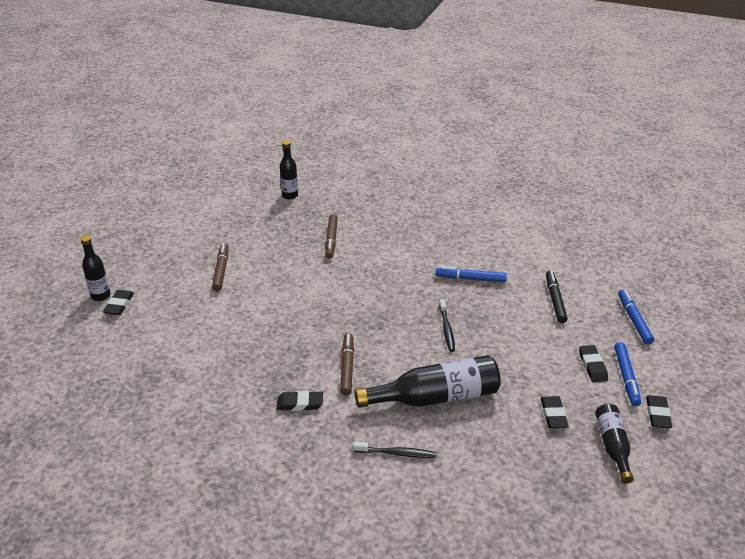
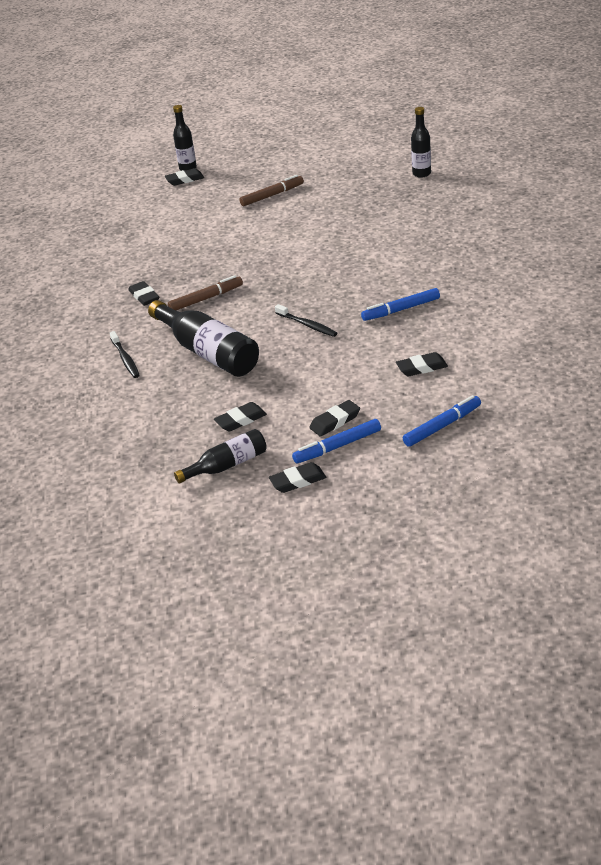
camera: 65 degrees right, 0 degrees up
(331, 240) = (376, 220): brown marker -> none
(446, 329) = (307, 325): black toothbrush -> black toothbrush turned 105 degrees counterclockwise
(470, 279) = (401, 310): blue marker -> blue marker turned 90 degrees counterclockwise
(555, 300) = (422, 368): black marker -> black eraser

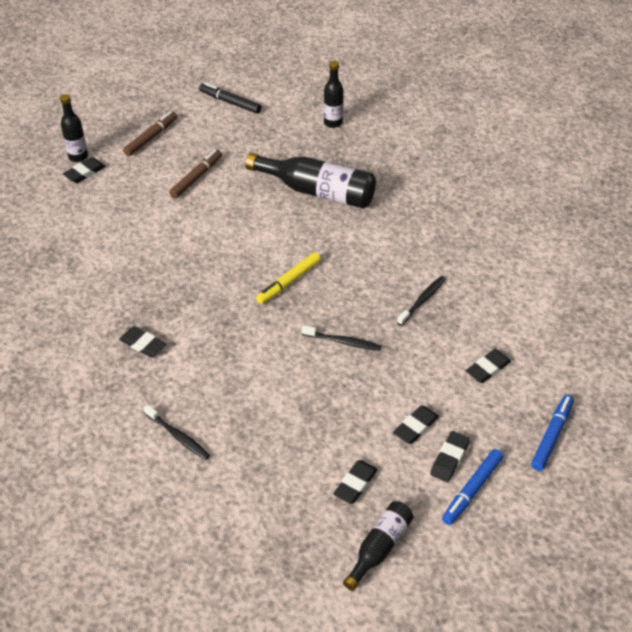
camera: 30 degrees left, 10 degrees up
(206, 299) = (214, 332): brown marker -> brown marker (151, 137)
(208, 352) = (263, 404): black bottle -> black bottle (317, 191)
(293, 277) = (289, 282): none -> yellow marker
(298, 481) = (462, 545): black eraser -> black eraser (416, 427)
(341, 148) = (230, 102): none -> black marker
(401, 310) = (422, 300): blue marker -> black toothbrush

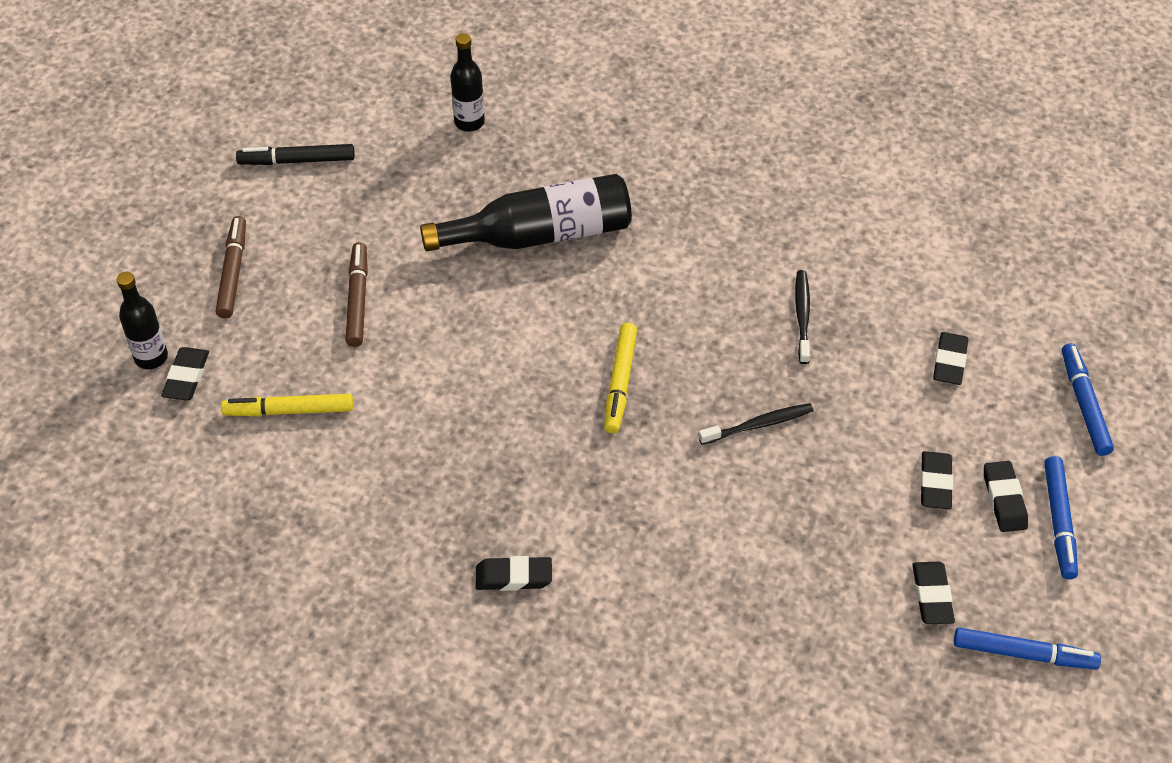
camera: 35 degrees left, 5 degrees up
(115, 211) = (289, 411): none -> yellow marker
(178, 436) = (675, 669): black toothbrush -> none
(379, 548) = (1024, 654): black bottle -> blue marker

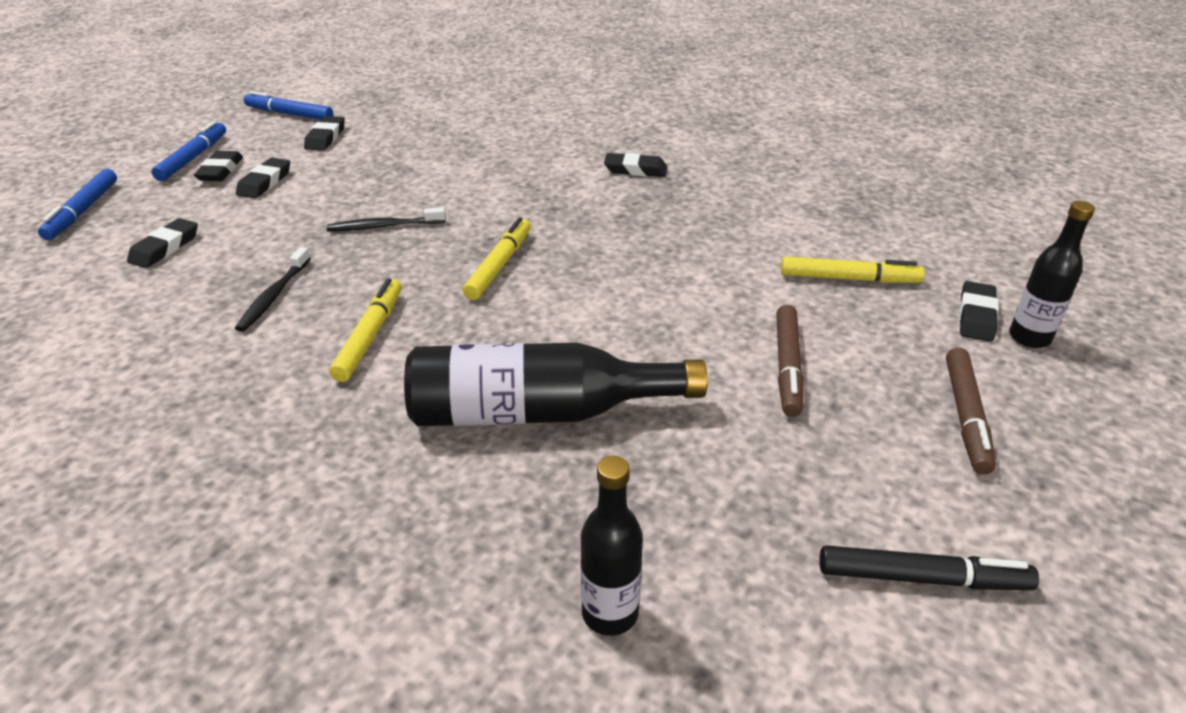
camera: 170 degrees left, 15 degrees down
(695, 284) = (370, 336): none -> yellow marker

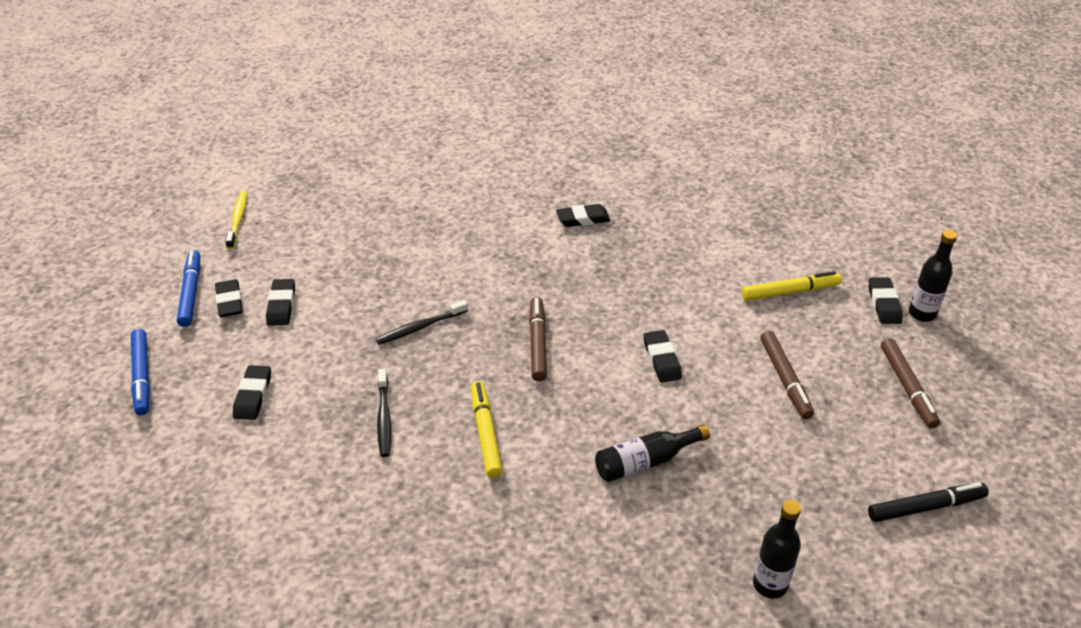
camera: 20 degrees left, 5 degrees up
(289, 114) = (238, 220): blue marker -> yellow toothbrush
(325, 138) = (295, 241): black eraser -> black eraser (661, 359)
(499, 265) = (537, 343): yellow marker -> brown marker
(538, 412) = (645, 461): black bottle -> black bottle, size x0.58

